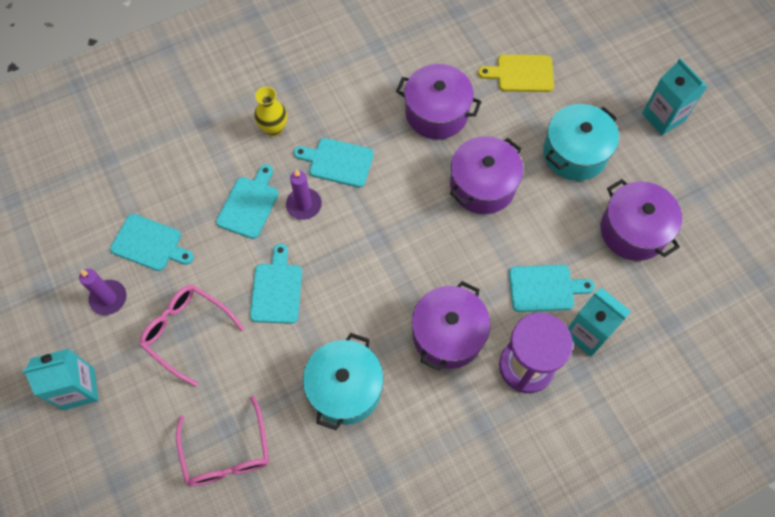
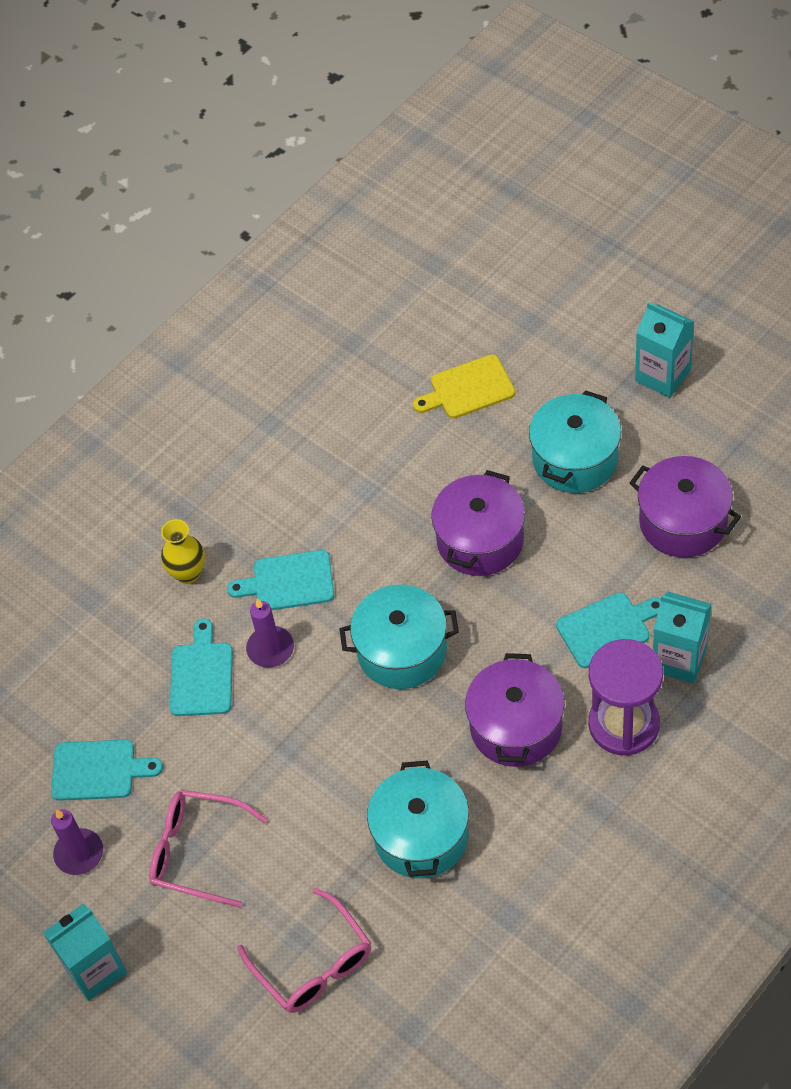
camera: 15 degrees left, 10 degrees down
(277, 289) = (285, 759): turquoise cutting board -> none
(392, 244) = (402, 651): none -> turquoise pot
(436, 113) = (384, 476): purple pot -> none

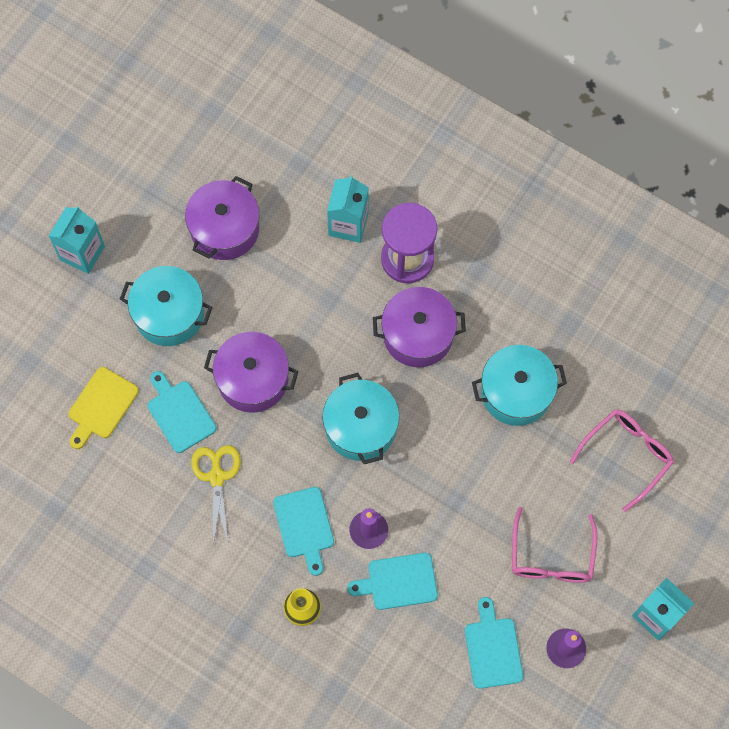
camera: 105 degrees left, 15 degrees up
(364, 497) = (217, 476): none -> yellow scissors
(468, 388) = (101, 406): yellow cutting board -> yellow cutting board turned 60 degrees clockwise
(607, 629) = (326, 277): turquoise cutting board -> turquoise cutting board (180, 413)

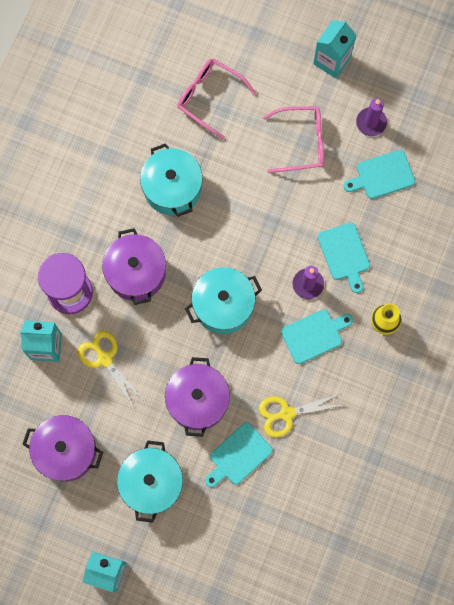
camera: 100 degrees left, 5 degrees up
(101, 406) = (243, 524): yellow cutting board -> none
(322, 285) = (104, 358): none -> yellow scissors

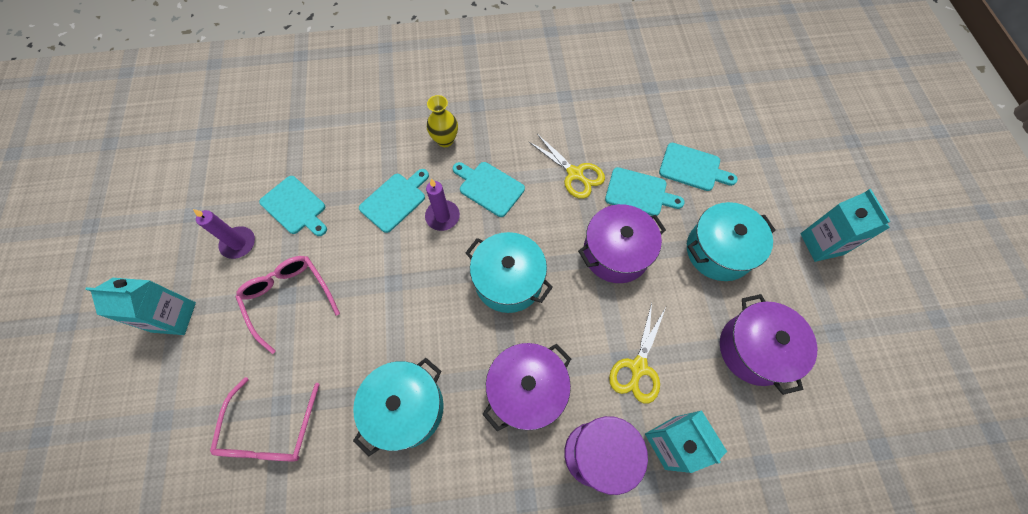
camera: 120 degrees left, 10 degrees down
(234, 519) = (692, 168): none -> turquoise cutting board

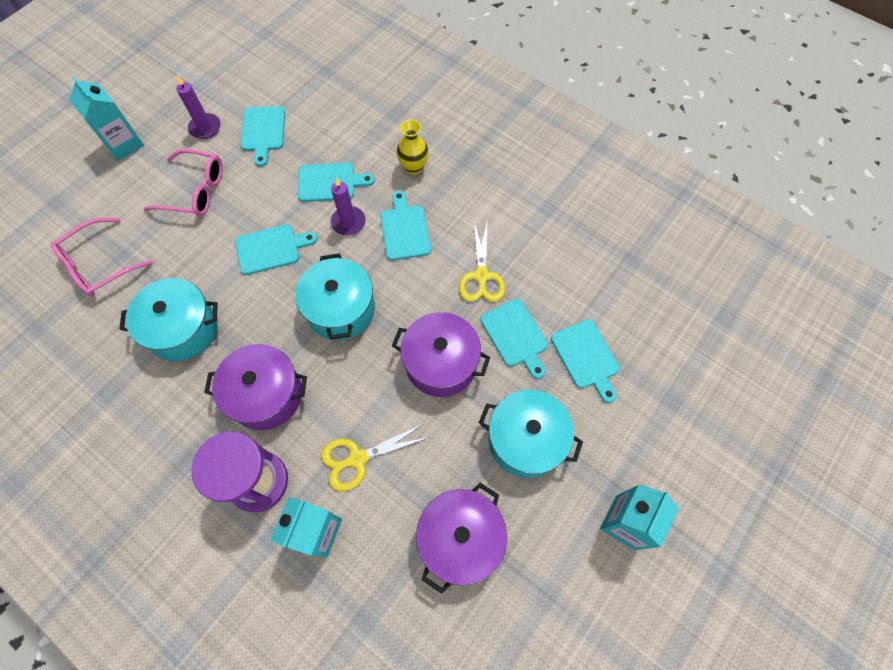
camera: 45 degrees right, 0 degrees up
(289, 298) = (195, 191): pink glasses -> pink glasses turned 90 degrees clockwise
(406, 286) = (271, 249): none -> turquoise cutting board

